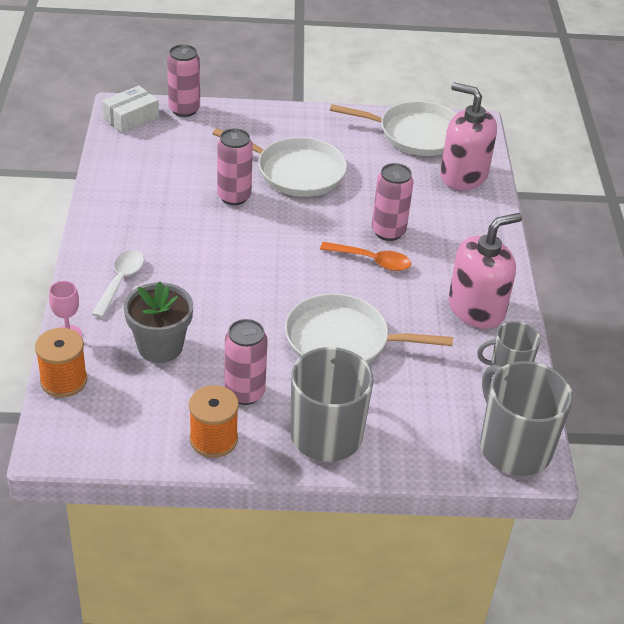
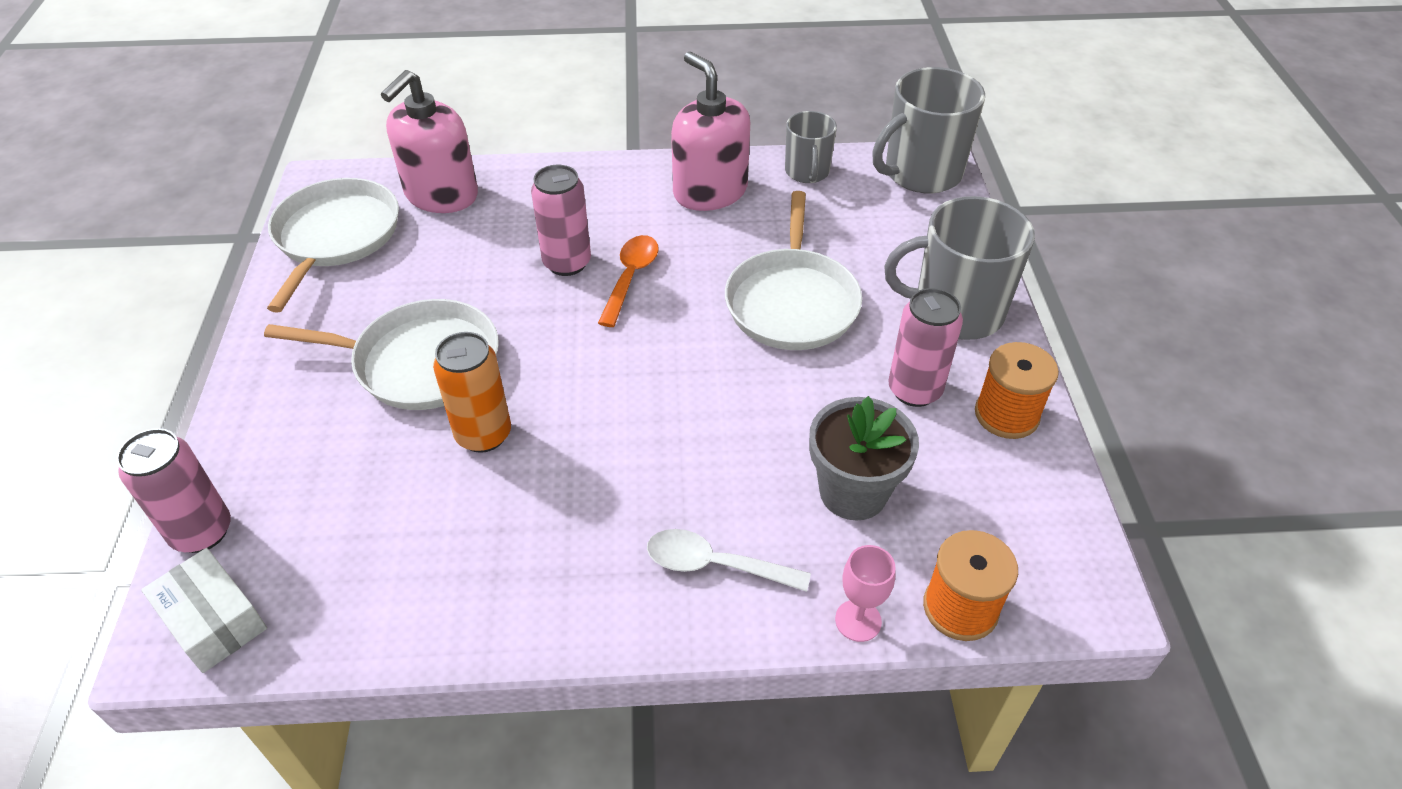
camera: 90 degrees left, 5 degrees up
(234, 197) = (483, 434): pink can -> orange can
(296, 172) = (420, 362): white pan -> white pan turned 75 degrees clockwise

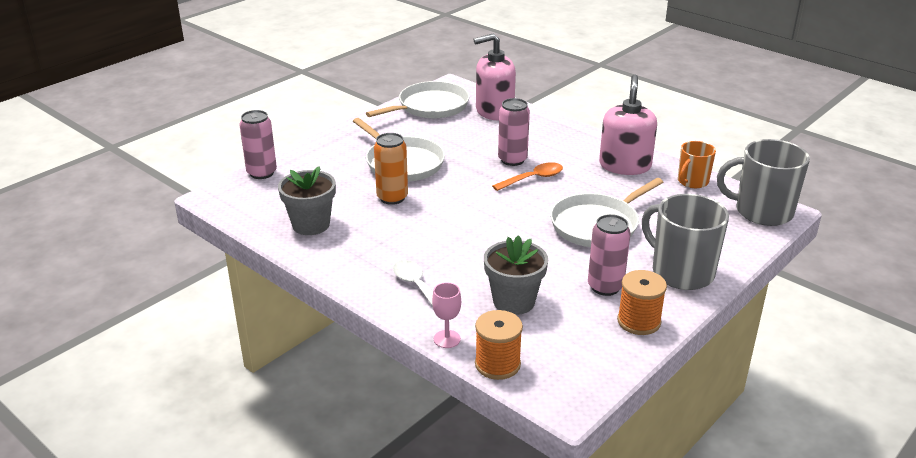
camera: 45 degrees right, 15 degrees down
(213, 620) = (233, 198): white box -> none
(420, 573) = (311, 225): none -> grey flower pot
(807, 172) = (692, 181): grey mug -> orange mug

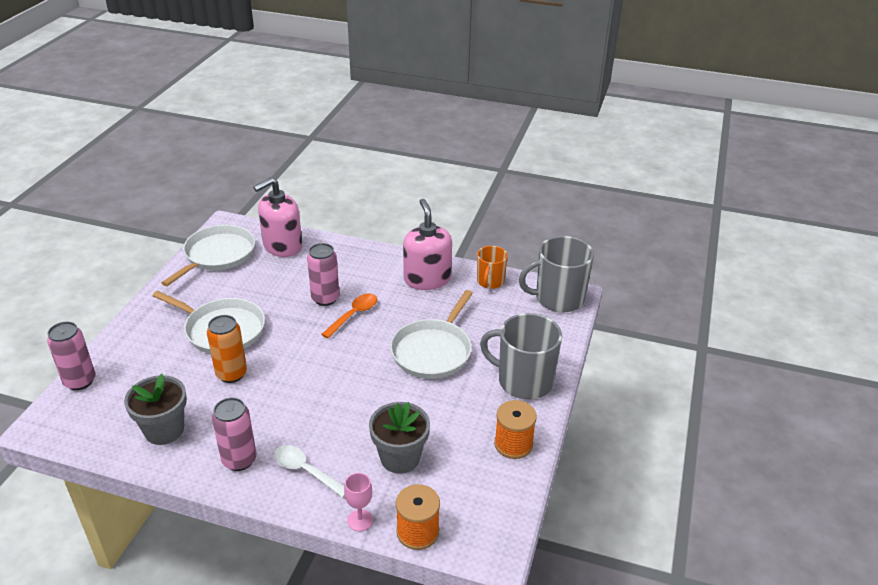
camera: 25 degrees left, 5 degrees up
(605, 287) = (470, 416): pink can -> pink can (239, 460)

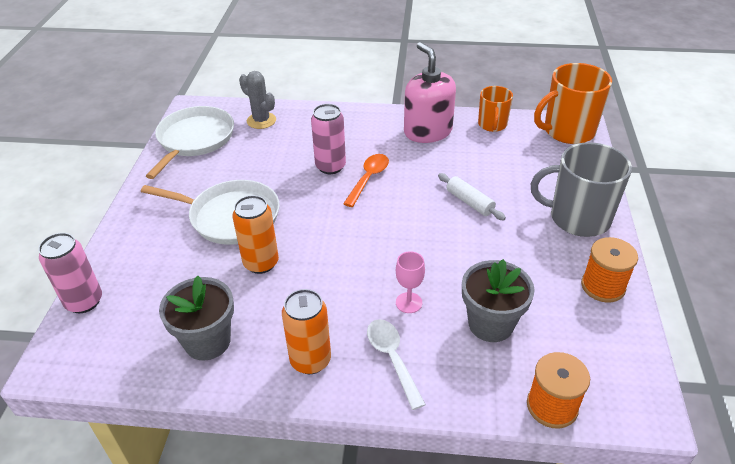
camera: 10 degrees left, 5 degrees up
(239, 460) = (310, 360): pink can -> orange can
(282, 246) = (261, 121): pink soap dispenser -> grey cactus
(305, 470) = (392, 358): white spoon -> white spoon turned 45 degrees clockwise
(360, 520) = (481, 405): pink goblet -> pink goblet (408, 303)
(433, 351) = (469, 202): white pan -> white rolling pin
(558, 298) = (568, 131): grey mug -> orange mug

